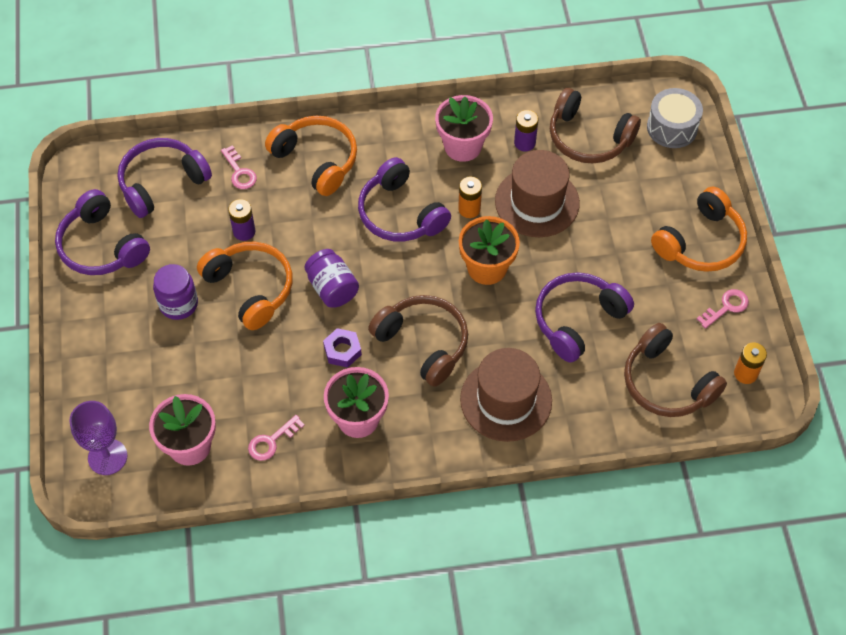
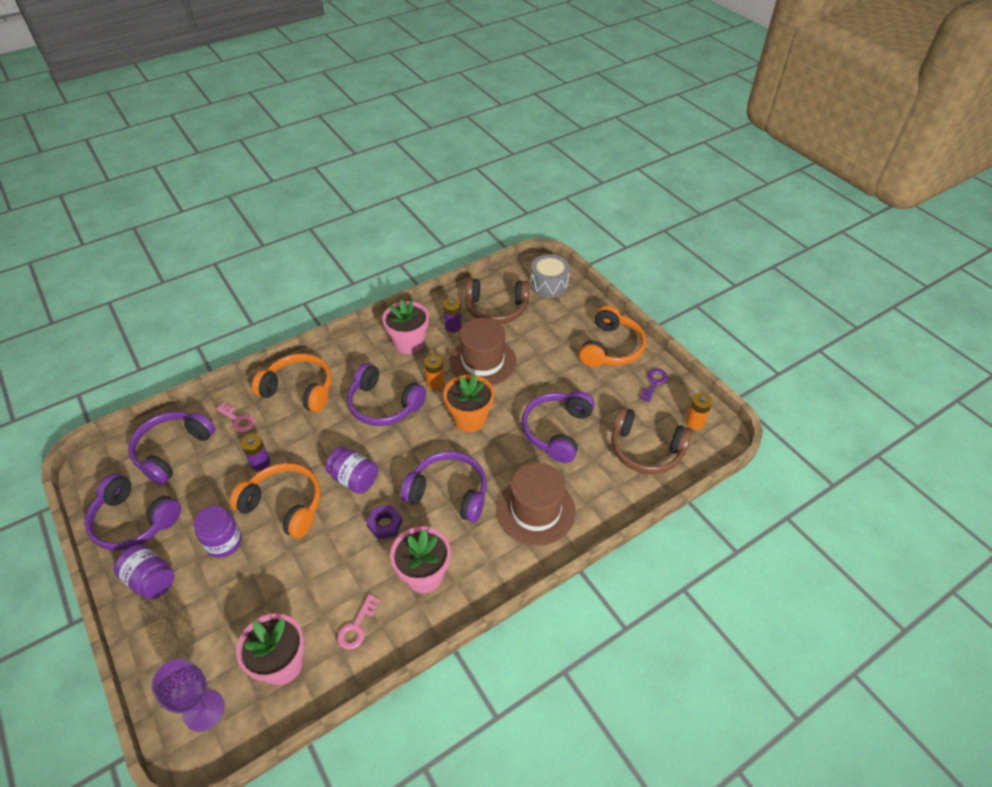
camera: 25 degrees left, 10 degrees down
(99, 314) = (151, 580): none -> purple jar
(423, 343) = (448, 493): brown headphones -> purple headphones
(726, 307) = (654, 383): pink key -> purple key

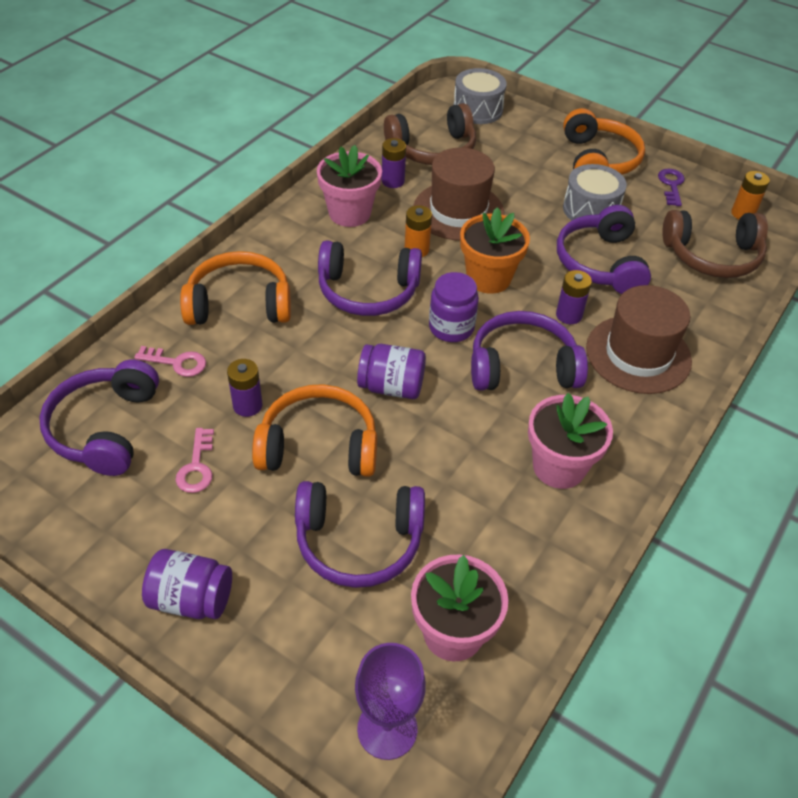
camera: 25 degrees left, 0 degrees up
(134, 521) = (109, 533): purple headphones -> purple headphones (359, 541)
(224, 542) = (265, 517): purple jar -> purple jar (451, 327)
(356, 627) = (518, 554): pink key -> pink key (196, 466)
(385, 524) = (469, 426): purple nut -> none
(506, 464) = (569, 315): none -> purple battery
(578, 386) = (590, 209): none -> grey drum

